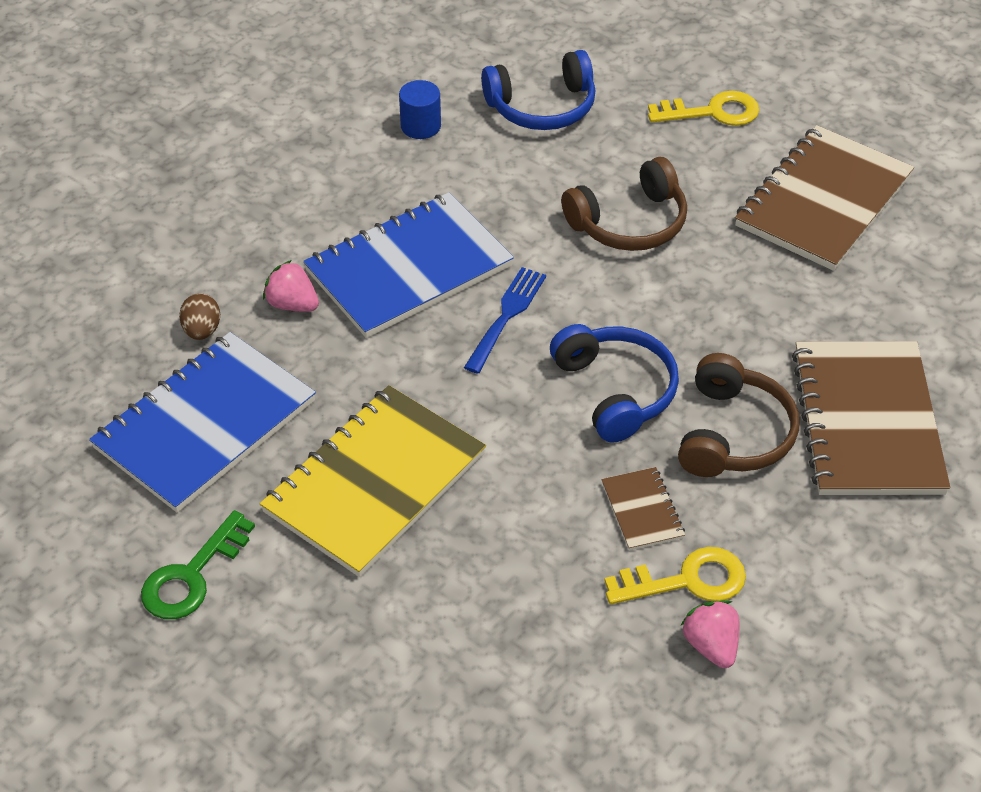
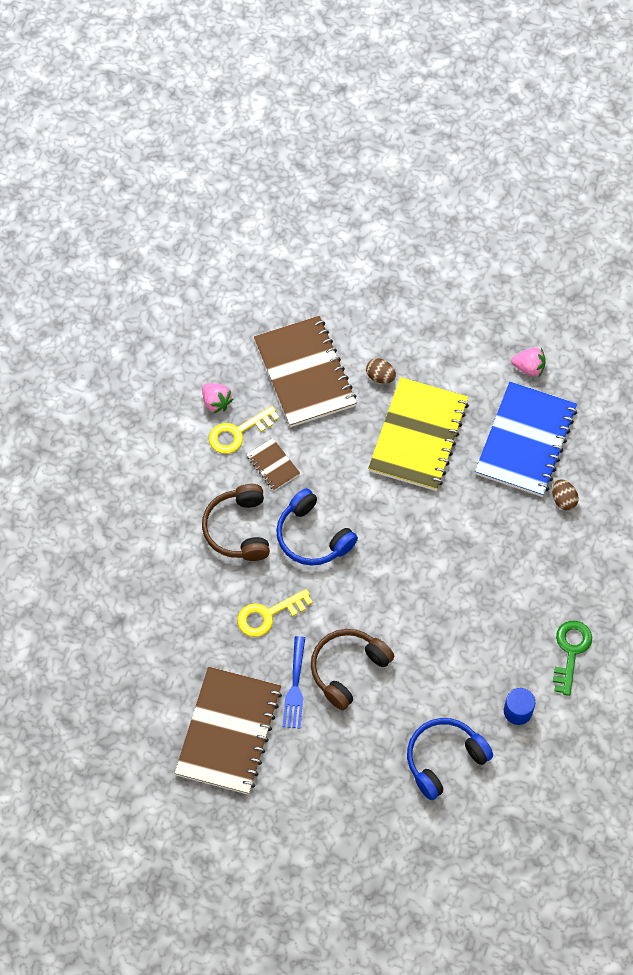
camera: 160 degrees right, 15 degrees up
(192, 575) = (482, 357): green key -> green key (570, 651)
(292, 304) = (522, 536): pink strawberry -> pink strawberry (529, 368)
(391, 598) = (380, 377): none -> brown egg
(408, 268) = (468, 585): blue notebook -> none
(506, 315) = (394, 569): blue fork -> blue fork (295, 687)
(712, 112) = (325, 795): yellow key -> yellow key (268, 615)
(866, 421) = (166, 562): brown notebook -> brown notebook (305, 373)

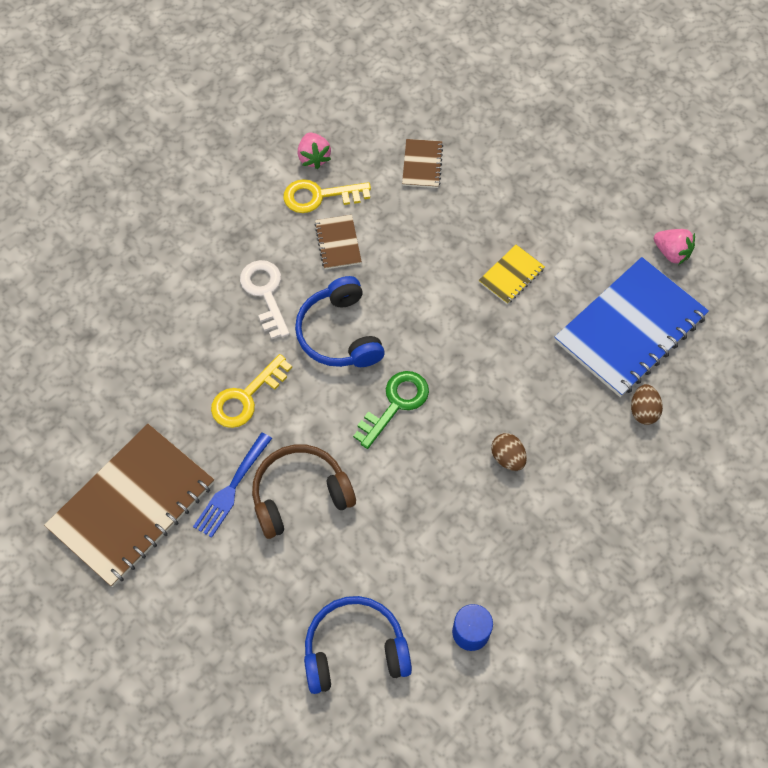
camera: 25 degrees right, 0 degrees up
(238, 529) = (265, 293): brown headphones -> white key
(268, 615) = (246, 397): yellow key -> yellow key turned 45 degrees counterclockwise
(305, 373) = (422, 165): brown notebook -> brown notebook, size x0.44
(380, 377) = (501, 199): brown egg -> brown egg (507, 458)
(418, 436) = (511, 275): yellow notebook -> yellow notebook, size x0.44
(570, 651) = (569, 589): green key -> green key (395, 404)

